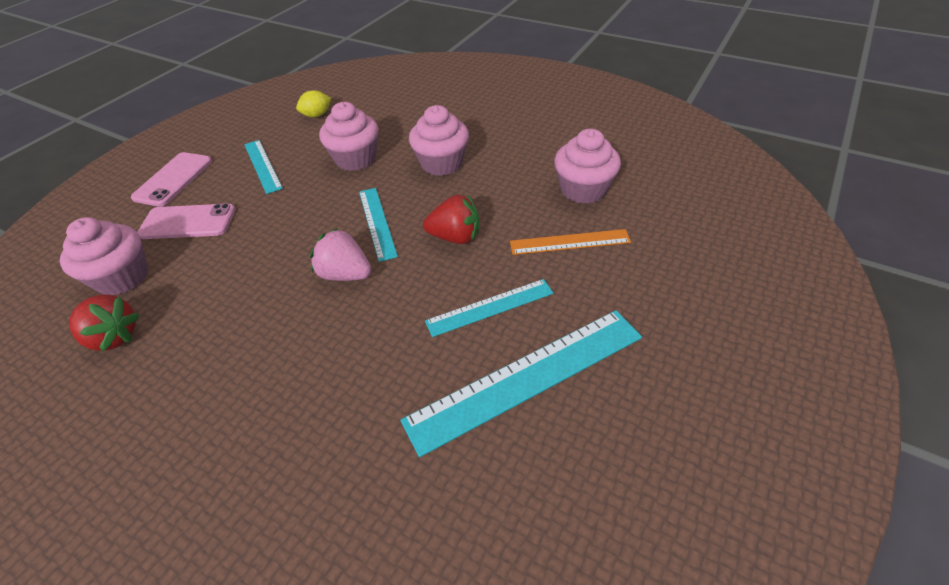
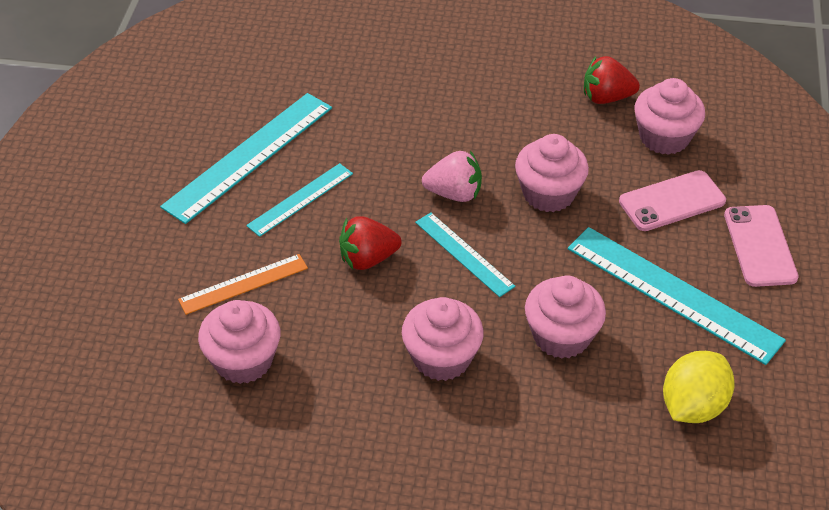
camera: 155 degrees right, 0 degrees up
(262, 165) = (672, 294): turquoise ruler -> turquoise ruler, size x1.76
(269, 253) = (548, 194): none -> pink cupcake
(317, 115) = (693, 406): yellow lemon -> yellow lemon, size x1.63

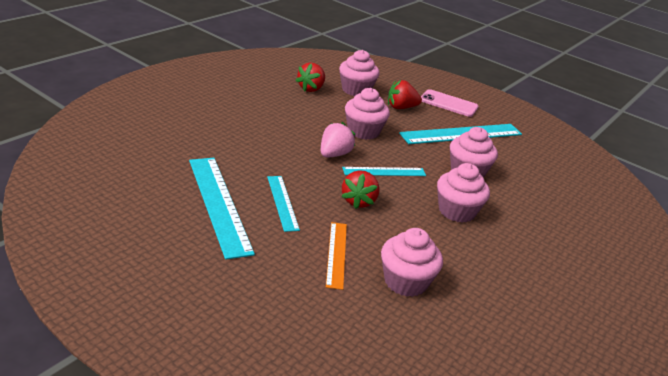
camera: 65 degrees left, 15 degrees down
(672, 201) = (401, 107): pink phone -> red strawberry
(693, 406) = (535, 161): yellow lemon -> none

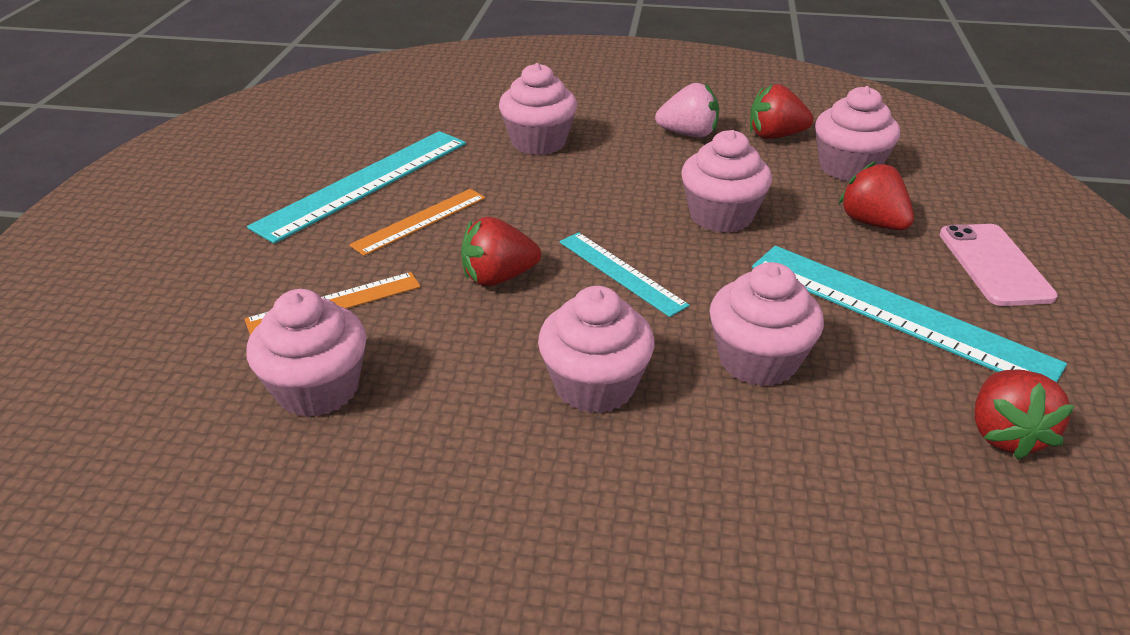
camera: 65 degrees right, 5 degrees up
(240, 140) = (538, 142): none -> pink cupcake
(282, 202) = (420, 221): turquoise ruler -> orange ruler
(334, 154) = (607, 215): pink strawberry -> pink strawberry (688, 134)
(534, 152) = (1004, 434): none -> red strawberry

